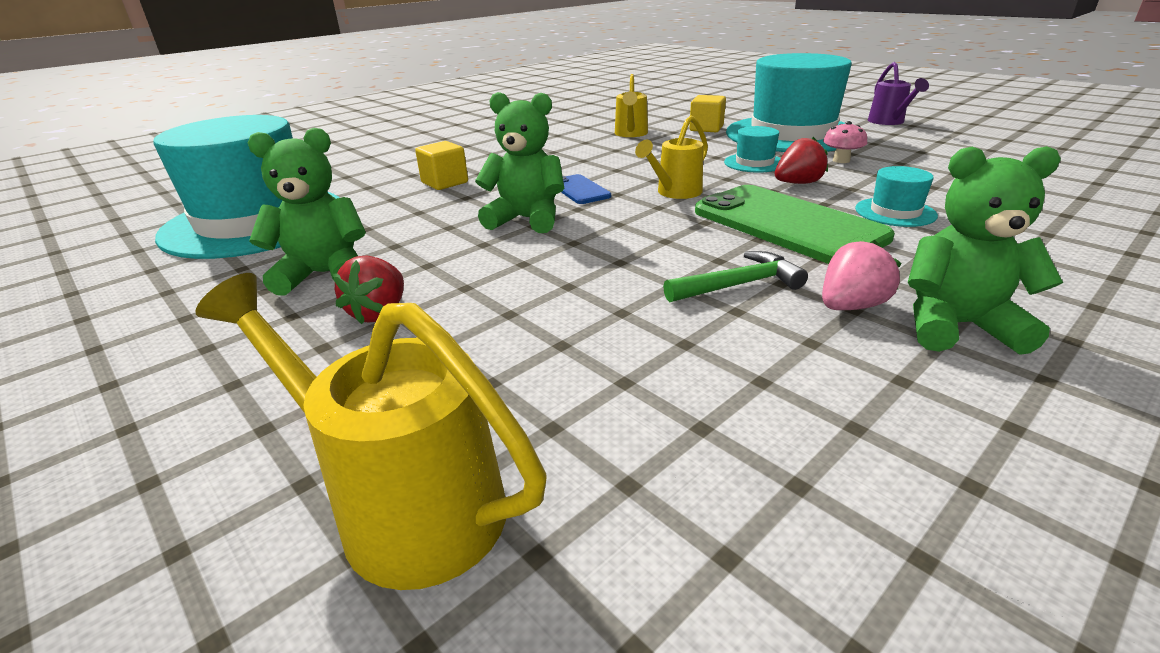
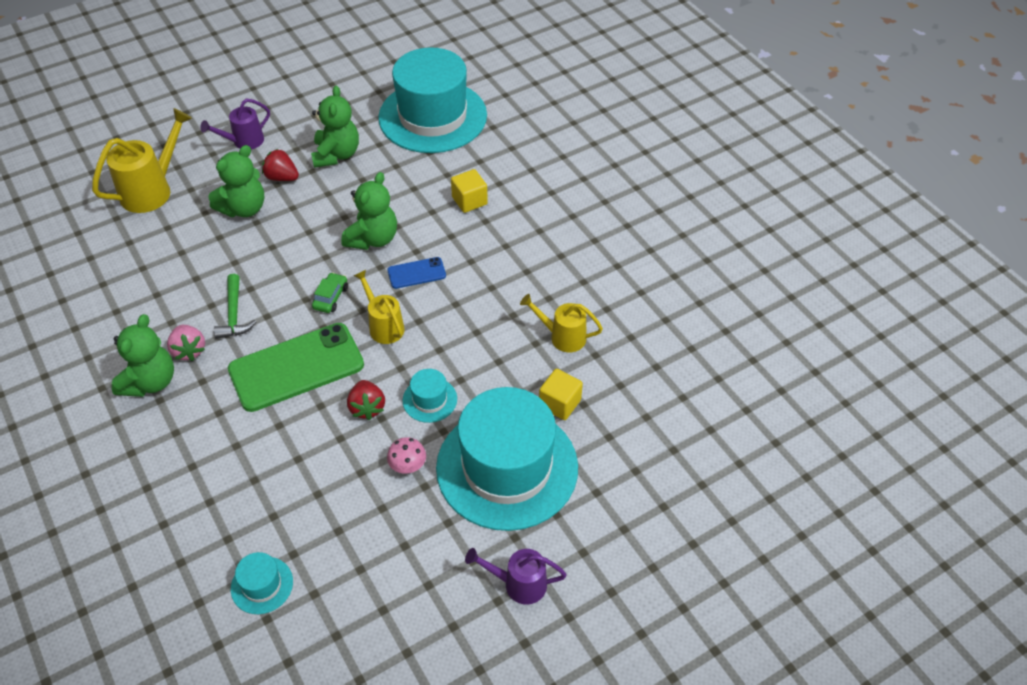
camera: 100 degrees right, 20 degrees up
(236, 387) = (244, 142): none -> purple watering can
(472, 335) = (244, 208): none -> green teddy bear
(651, 226) = (330, 297): none -> green car
(895, 212) = (284, 437): turquoise hat -> turquoise hat (262, 585)

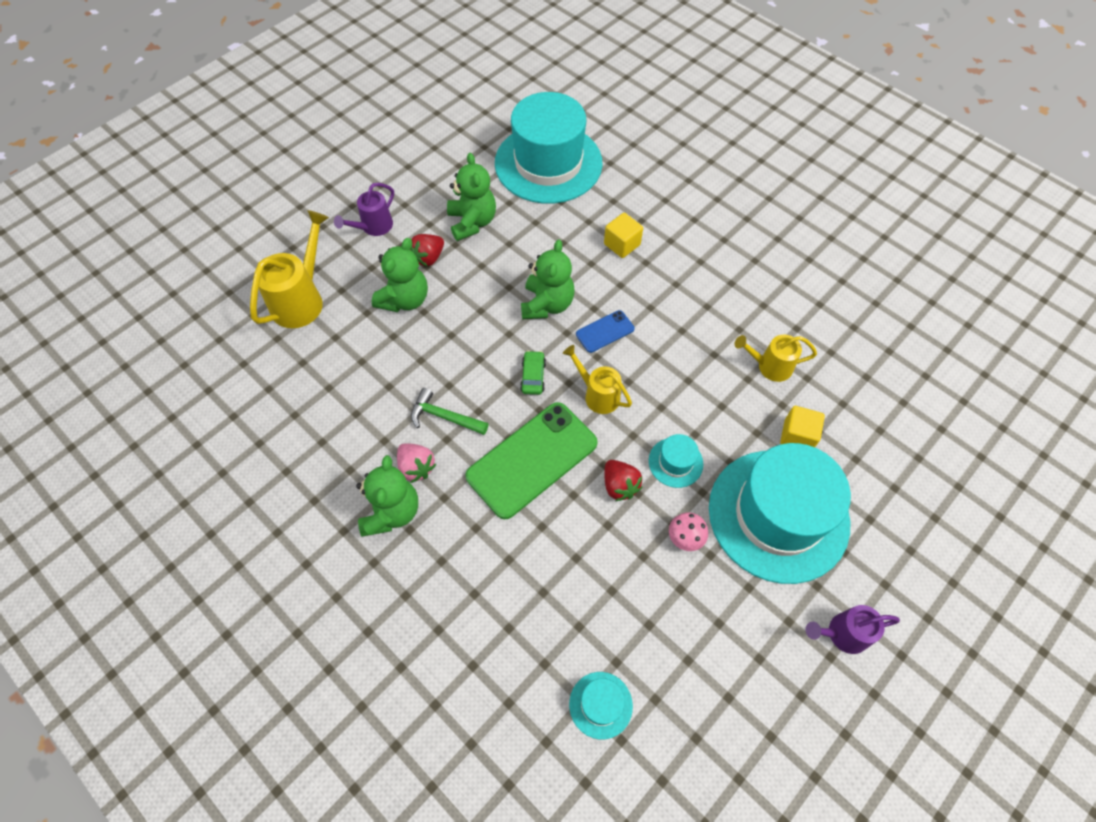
camera: 15 degrees left, 10 degrees up
(234, 314) = (445, 417): green hammer -> green hammer turned 135 degrees clockwise
(282, 177) = (428, 258): red strawberry -> red strawberry turned 60 degrees counterclockwise

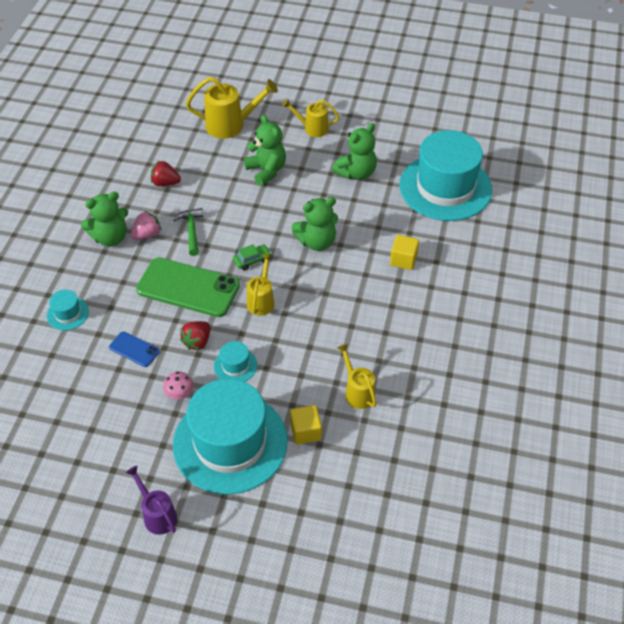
camera: 60 degrees right, 10 degrees down
(373, 227) = (312, 128): purple watering can -> yellow watering can
(405, 299) = (266, 170): green teddy bear -> green teddy bear turned 120 degrees counterclockwise
(416, 467) = (147, 235): pink strawberry -> pink strawberry turned 150 degrees counterclockwise
(428, 258) = (308, 166): red strawberry -> red strawberry (165, 183)
(600, 705) = (39, 394): turquoise hat -> turquoise hat (68, 313)
(605, 331) = (317, 282): blue phone -> blue phone (134, 349)

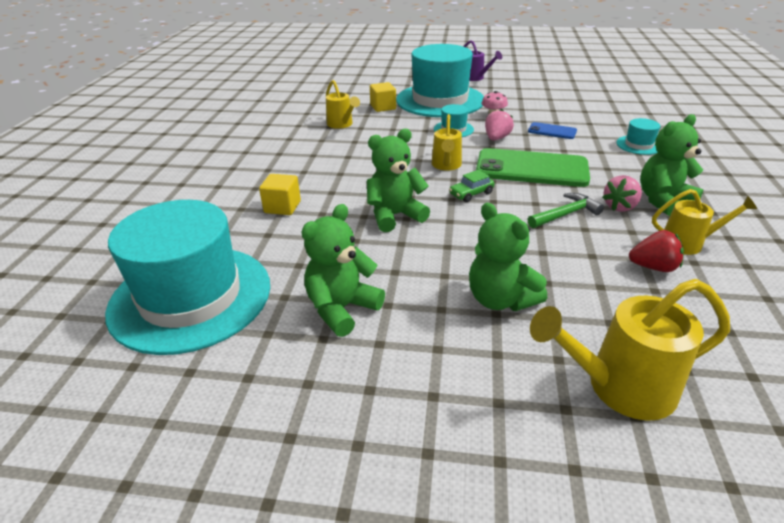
camera: 175 degrees right, 15 degrees down
(191, 231) = (565, 214): green hammer -> green hammer turned 105 degrees counterclockwise
(197, 342) = (496, 138): red strawberry -> pink strawberry
(312, 128) = (440, 396): yellow watering can -> yellow watering can (688, 243)

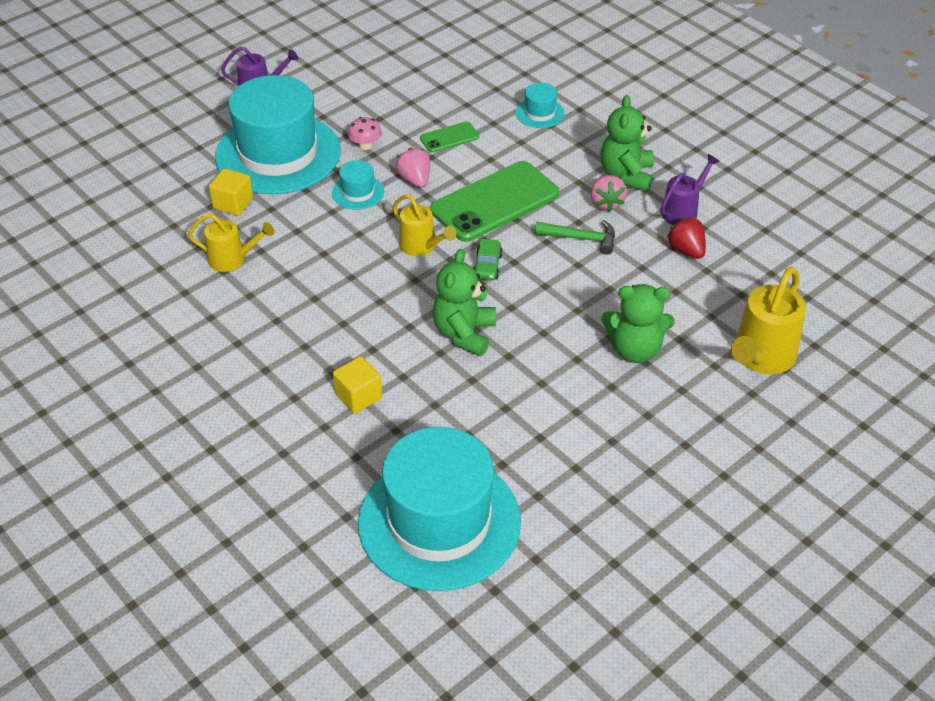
camera: 50 degrees left, 10 degrees up
(342, 309) = (554, 439): green teddy bear -> none
(552, 131) = (449, 137): blue phone -> green phone
(565, 214) = (581, 238): green hammer -> green hammer turned 90 degrees clockwise
(653, 267) = (686, 250): red strawberry -> red strawberry turned 75 degrees counterclockwise
(688, 243) = (683, 211): yellow watering can -> purple watering can

